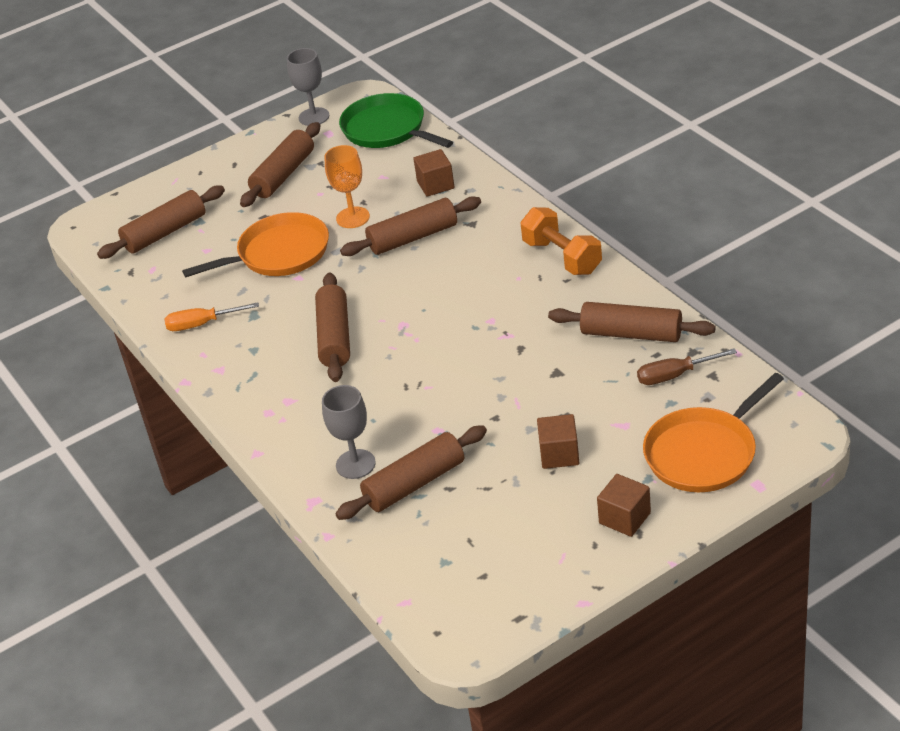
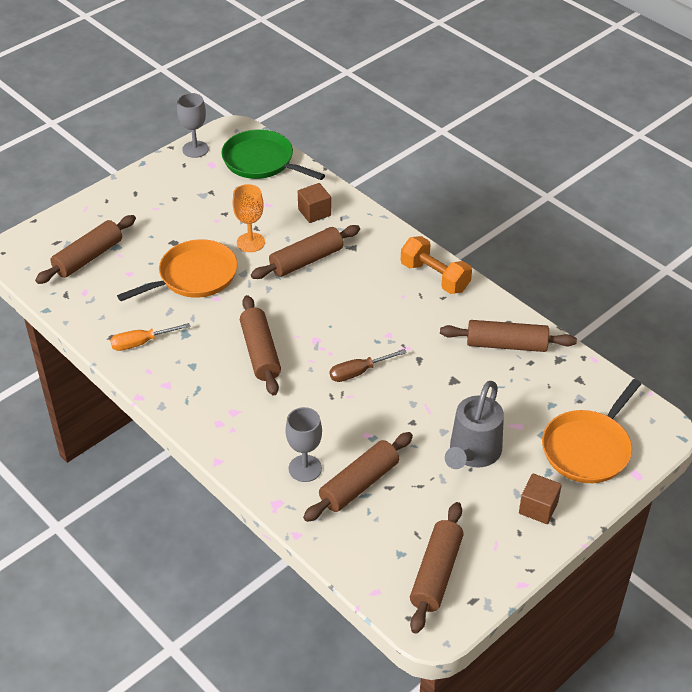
camera: 15 degrees left, 5 degrees up
(284, 175) = (181, 203): brown rolling pin -> brown rolling pin (436, 573)
(559, 454) = (472, 453): brown cube -> grey watering can
(675, 375) = (549, 380): brown screwdriver -> brown screwdriver (359, 372)

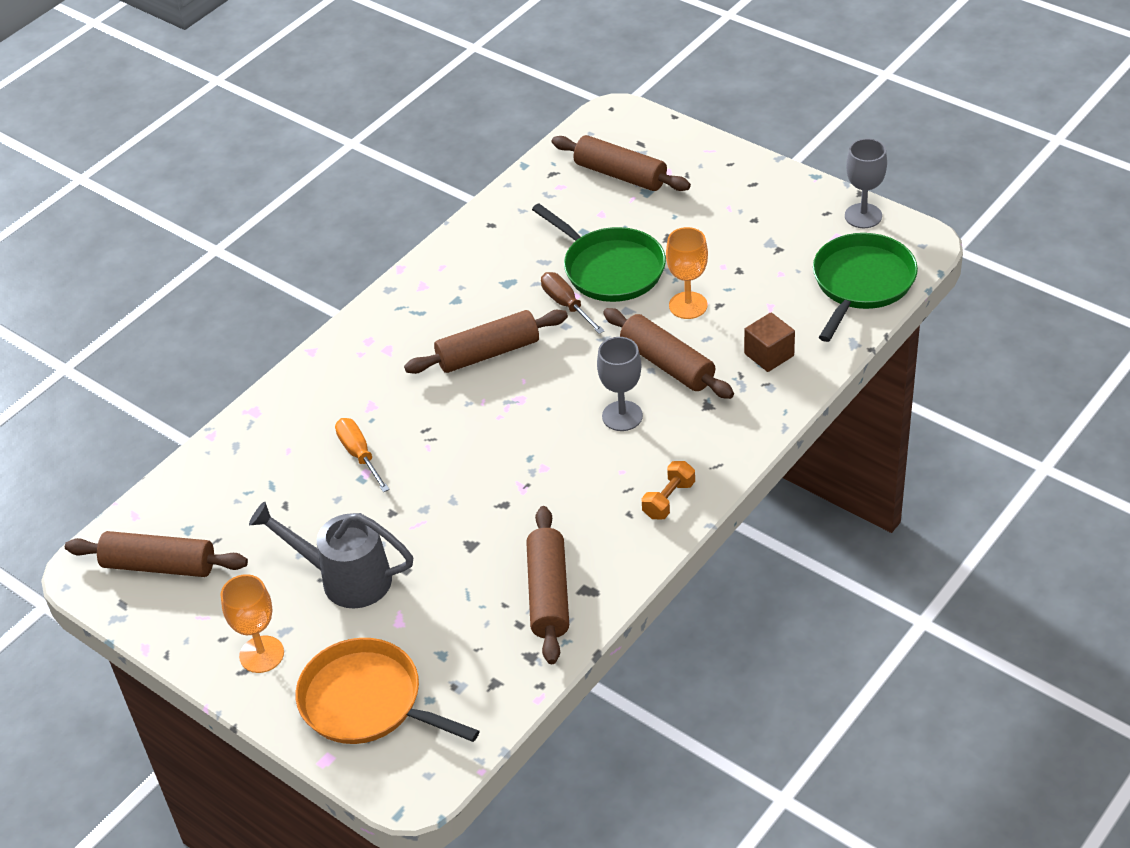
camera: 85 degrees right, 0 degrees up
(141, 343) = (485, 251): orange screwdriver -> orange screwdriver (359, 455)
(194, 276) = (610, 268): orange pan -> green pan
(305, 468) = (307, 426): grey goblet -> grey goblet (622, 416)
(359, 372) = (470, 448): brown screwdriver -> brown screwdriver (566, 305)
(359, 484) = (287, 477): brown rolling pin -> none
(435, 277) = (669, 500): orange dumbbell -> orange dumbbell, size x0.61
(538, 508) = (261, 654): brown cube -> orange goblet

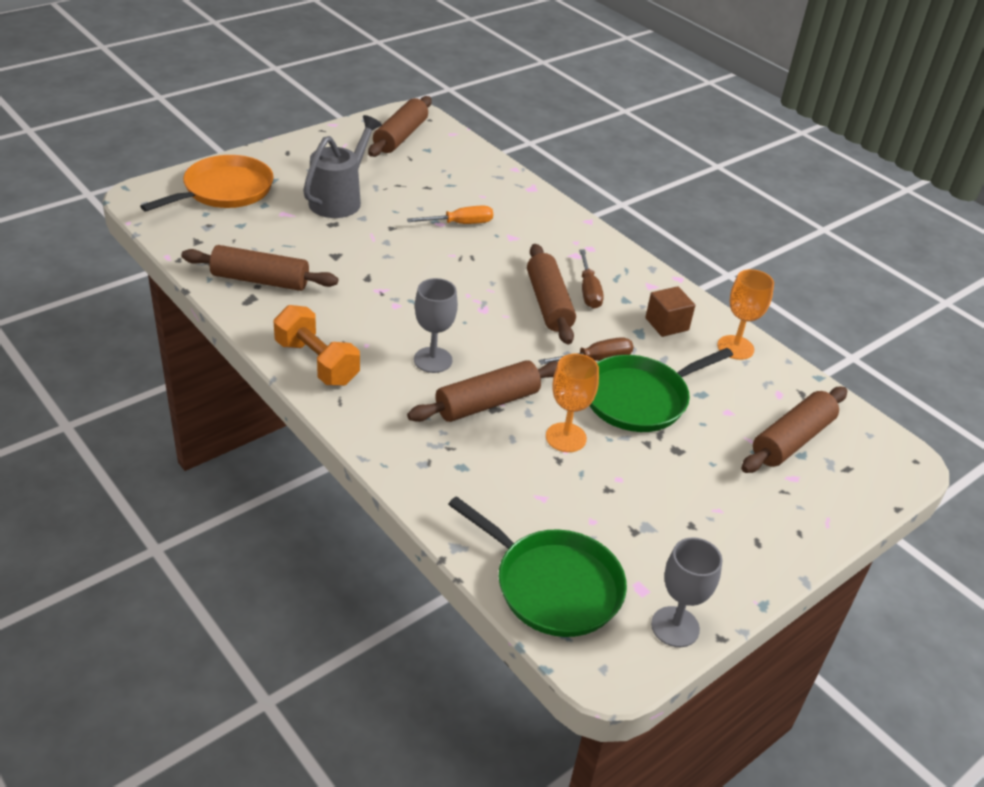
camera: 95 degrees right, 5 degrees down
(261, 654) = (296, 160): orange goblet -> orange goblet (735, 347)
(452, 328) = (588, 291): none -> brown screwdriver
(669, 500) = (317, 363): orange dumbbell -> orange dumbbell, size x1.63
(769, 355) = (468, 475): brown cube -> brown cube (666, 324)

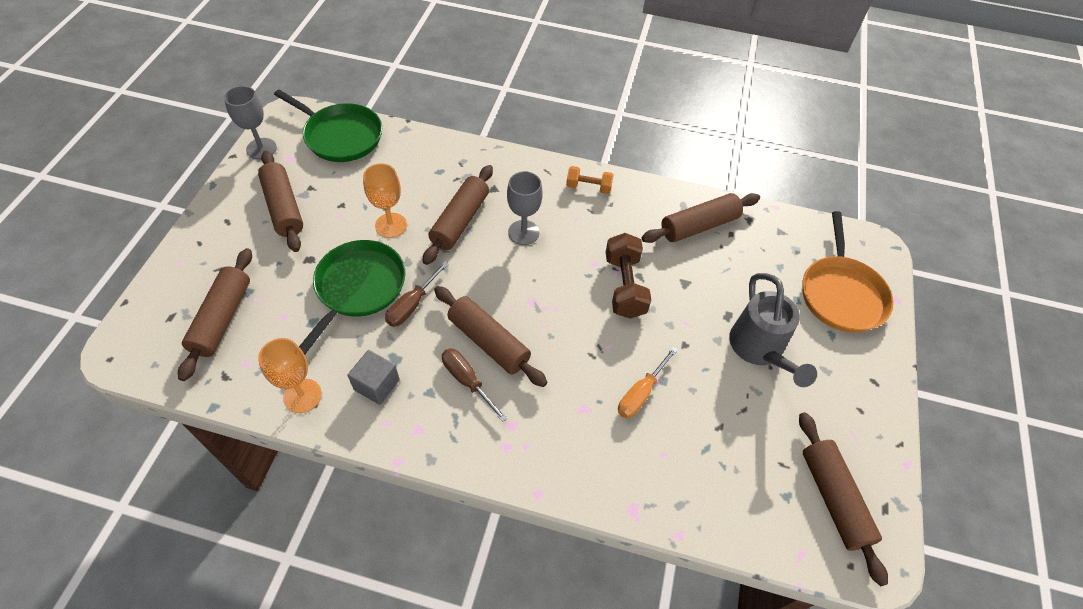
camera: 145 degrees right, 15 degrees up
(317, 363) = (588, 187): orange dumbbell -> orange dumbbell, size x0.61
(390, 278) = (624, 286): none -> brown dumbbell
(552, 585) = (340, 136): green pan -> green pan turned 150 degrees counterclockwise
(666, 324) = (377, 385): brown cube -> grey cube
(680, 522) = (283, 208): none -> brown rolling pin

